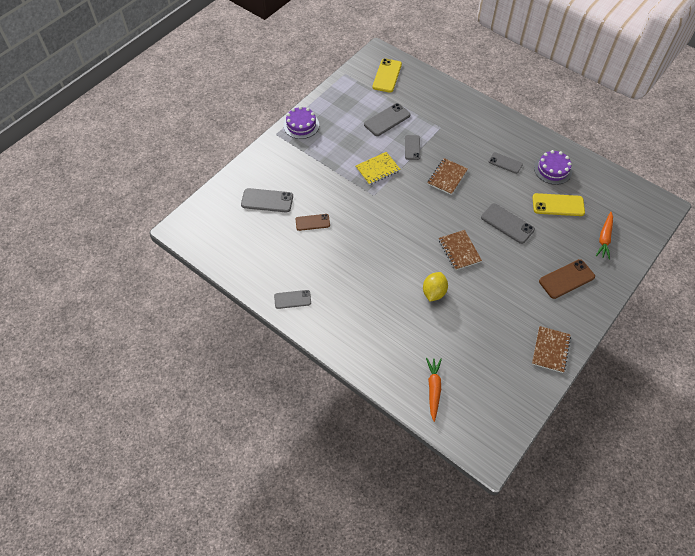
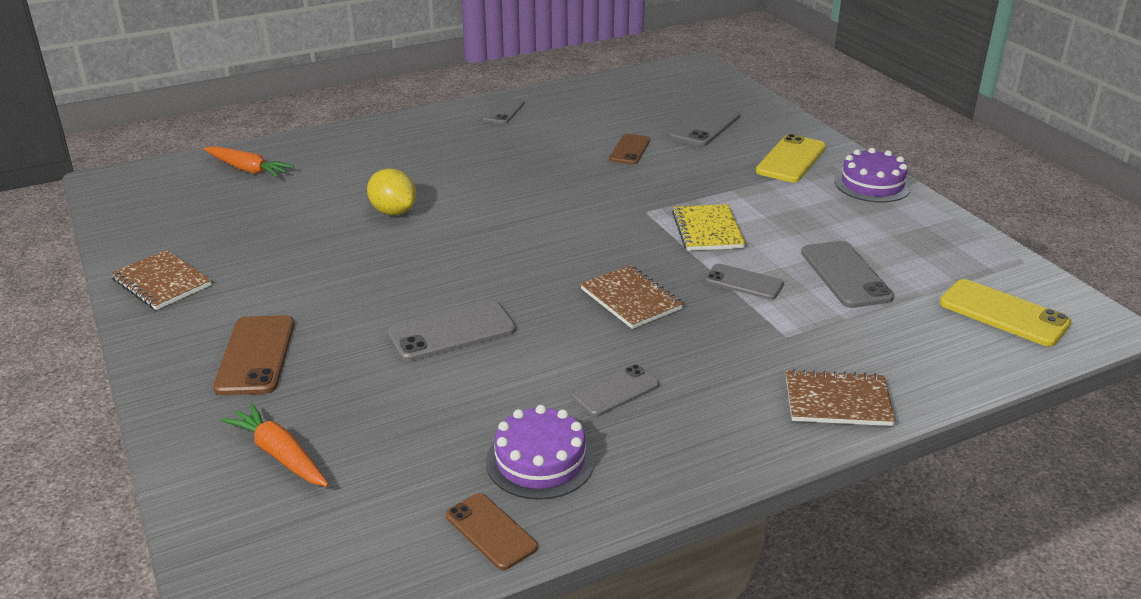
camera: 115 degrees right, 25 degrees down
(459, 251) = (445, 258): brown notebook -> brown notebook (838, 401)
(558, 205) = (432, 422): yellow phone -> yellow phone (791, 159)
(589, 169) = (491, 531): none -> brown phone

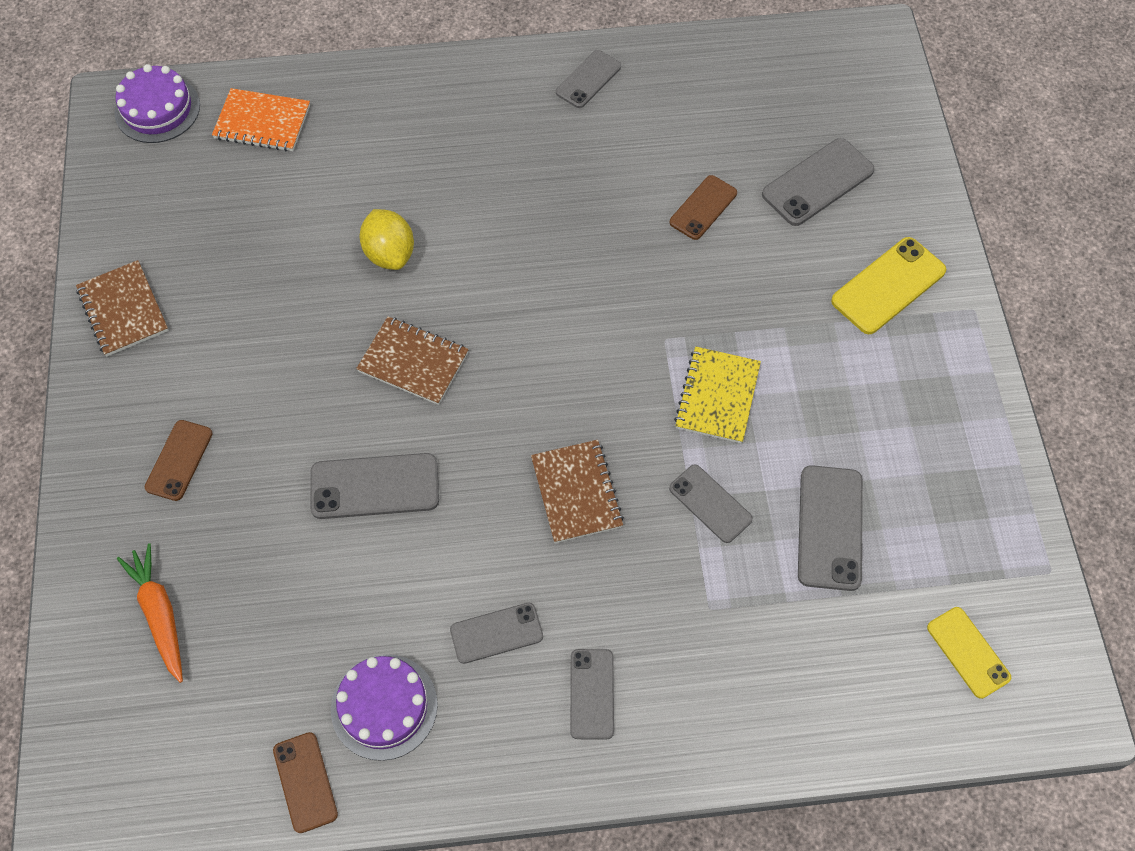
camera: 20 degrees right, 30 degrees up
(247, 169) = (262, 122): orange carrot -> orange notebook
(255, 355) = (179, 460): brown phone -> brown phone, size x0.66
(725, 406) = (592, 694): none -> grey phone
(838, 401) = (707, 726): brown notebook -> brown notebook (413, 362)
(872, 184) = (960, 367): purple cake -> purple cake (157, 109)
(1003, 313) = (968, 652): yellow phone -> yellow phone, size x0.66

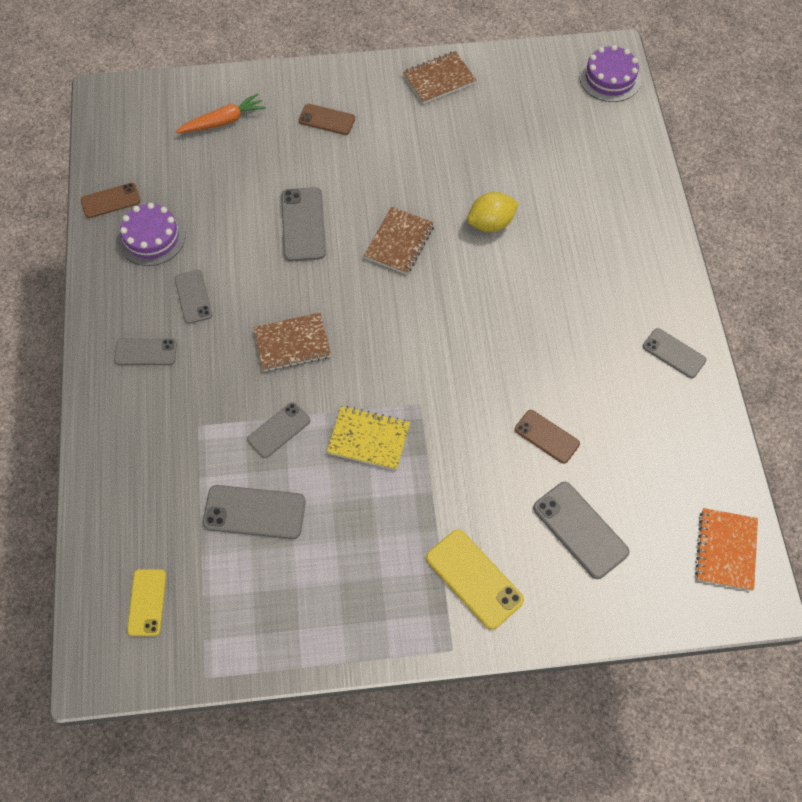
camera: 90 degrees right, 0 degrees up
(262, 122) = (604, 139): orange notebook -> orange notebook (726, 550)
(968, 652) = (147, 602): yellow phone -> yellow phone turned 60 degrees counterclockwise

